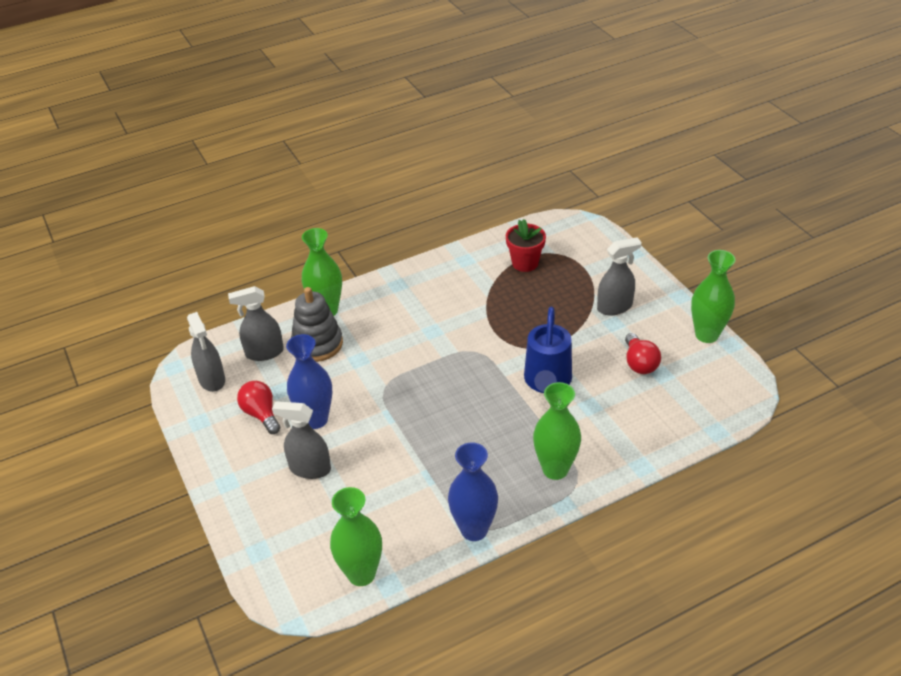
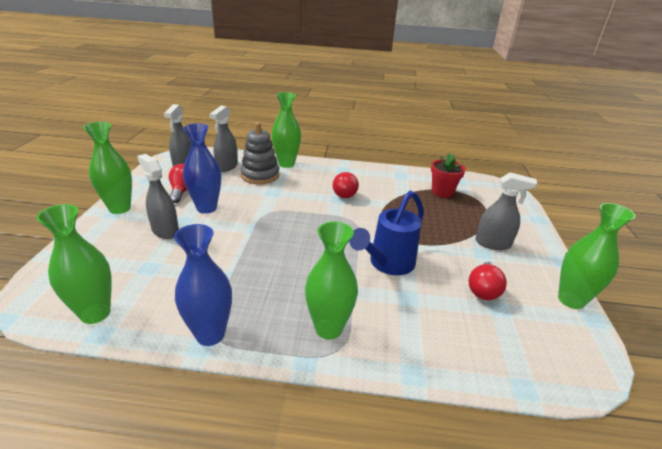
camera: 30 degrees right, 10 degrees down
(225, 474) = (120, 208): none -> green vase
(264, 352) = (227, 166): grey spray bottle -> grey spray bottle turned 90 degrees counterclockwise
(431, 320) = (343, 193): none -> red light bulb

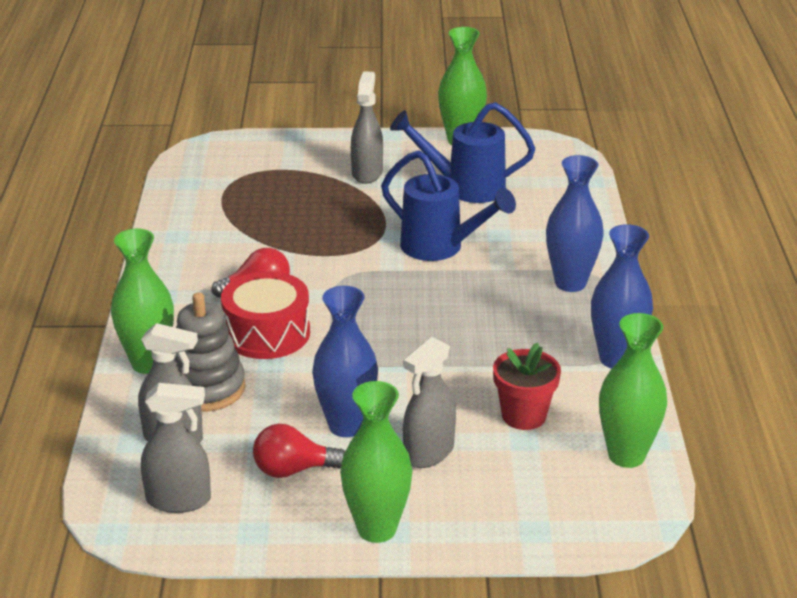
camera: 95 degrees left, 0 degrees up
(301, 193) = (267, 333): none -> red drum
(328, 328) = (570, 283): green vase -> blue vase
(442, 192) = (232, 200): red flower pot -> red flower pot (524, 416)
(483, 290) = (465, 188): red light bulb -> blue watering can

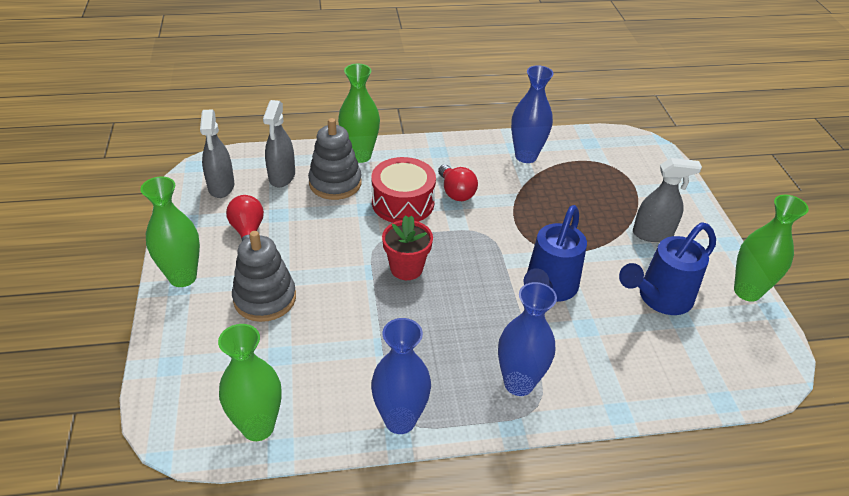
camera: 80 degrees right, 10 degrees up
(346, 426) = (296, 252): blue vase -> blue vase (526, 156)
(428, 452) = (265, 298): grey spray bottle -> grey stacking toy
(465, 188) = (659, 299): blue watering can -> blue watering can turned 120 degrees counterclockwise
(524, 416) = (311, 354): red flower pot -> red flower pot (406, 268)

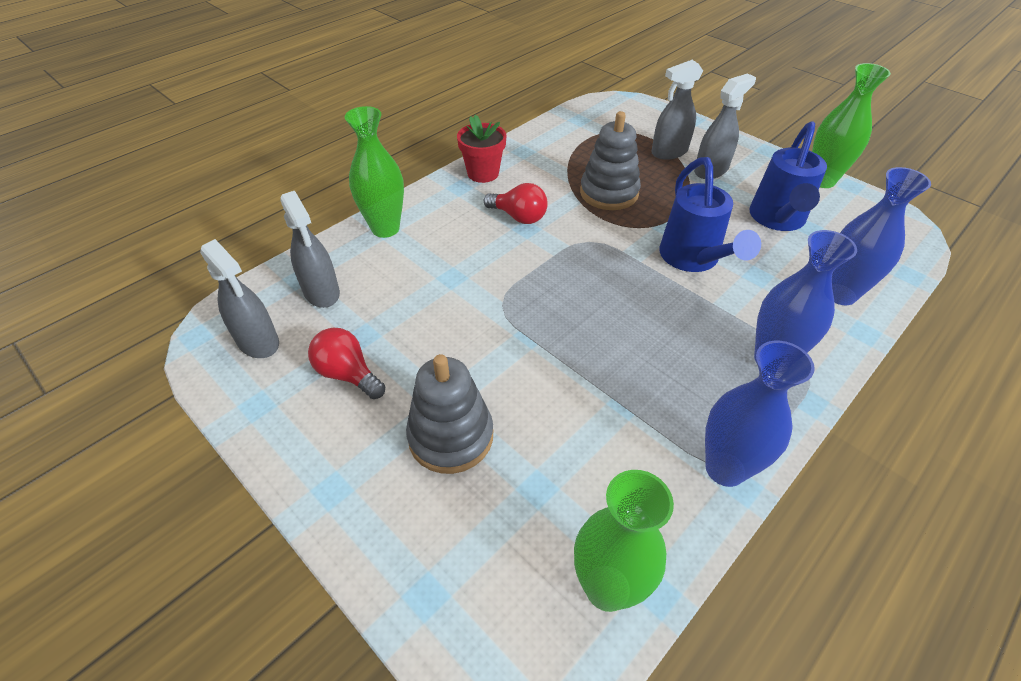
camera: 35 degrees left, 5 degrees up
(183, 277) = (324, 476): green vase -> none
(335, 183) = (390, 269): grey stacking toy -> grey stacking toy (609, 193)
(403, 203) = (481, 252): red drum -> none
(406, 268) = (557, 314): red flower pot -> red flower pot (483, 173)
(526, 156) = (541, 155): blue vase -> blue vase (840, 294)
(634, 202) = (669, 152): none -> grey spray bottle

